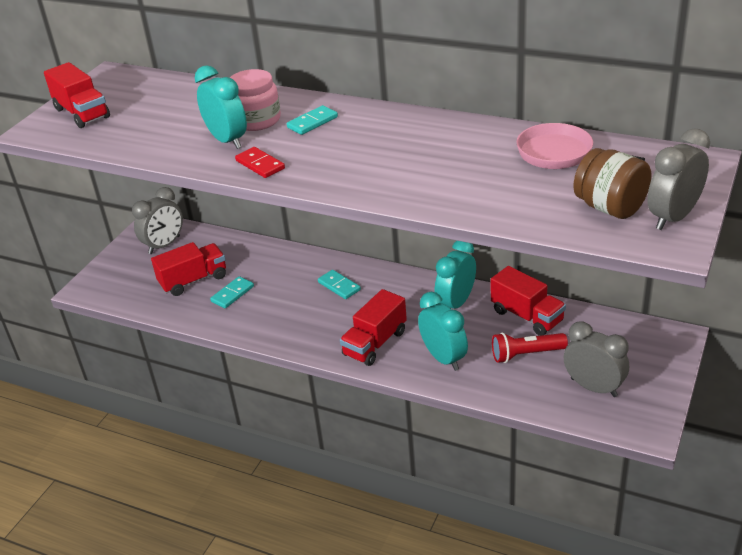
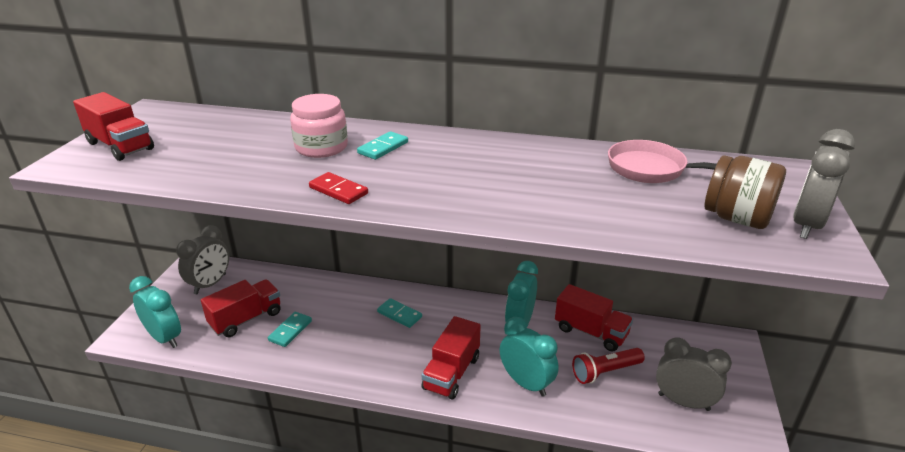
camera: 15 degrees left, 5 degrees down
(227, 140) = (294, 168): turquoise clock -> turquoise clock (165, 338)

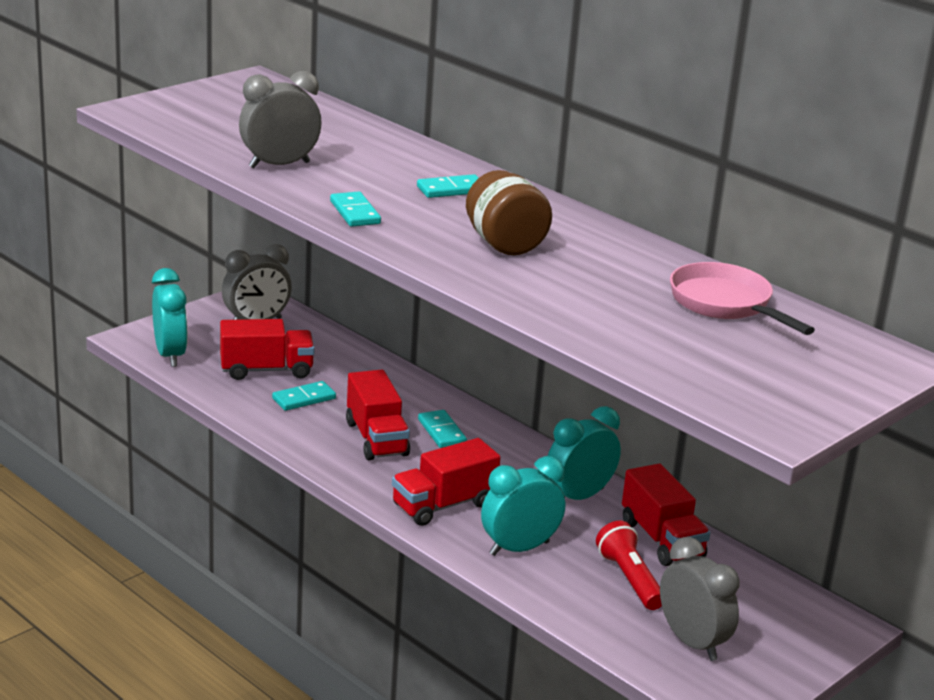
camera: 30 degrees right, 5 degrees down
(120, 146) = (193, 108): red truck -> red truck (376, 438)
(321, 147) = (387, 169): pink jar -> none
(338, 191) = (355, 212): red domino -> turquoise domino
(526, 383) = (519, 548): turquoise clock -> turquoise clock turned 105 degrees counterclockwise
(605, 372) = (629, 579): red flashlight -> red flashlight turned 60 degrees clockwise
(736, 218) = (736, 370): brown jar -> brown jar (504, 244)
(806, 225) = (806, 402): grey clock -> grey clock (279, 165)

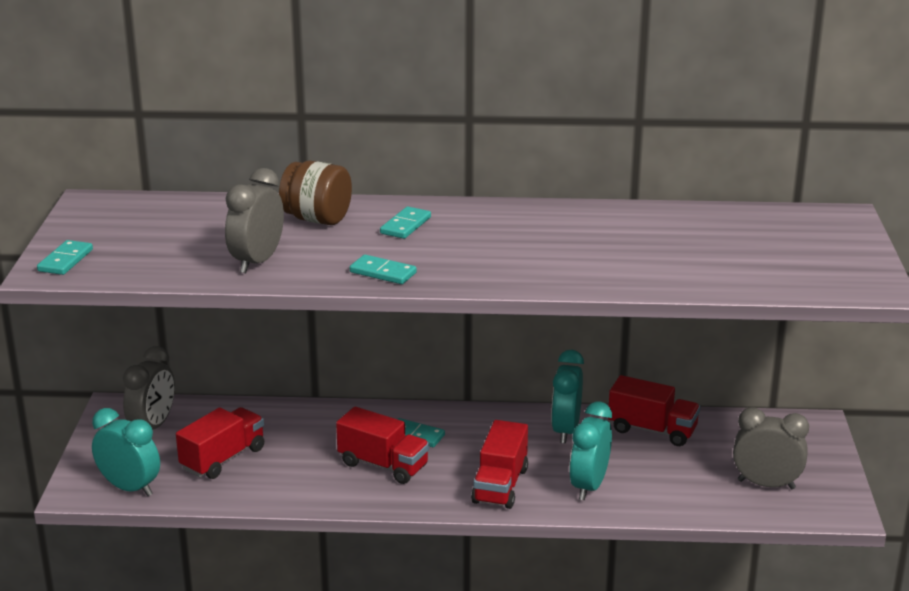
camera: 40 degrees left, 0 degrees up
(304, 399) = (286, 465): turquoise domino -> turquoise domino (65, 260)
(504, 244) = (516, 248): brown jar -> brown jar (317, 219)
(629, 579) = (676, 466): red flashlight -> none
(725, 304) = (705, 226): pink pan -> none

